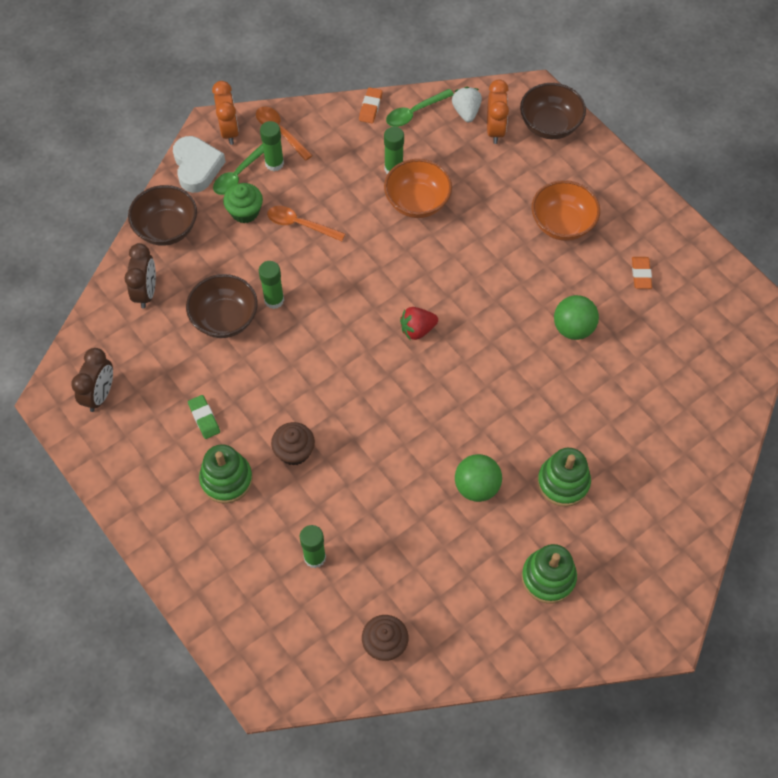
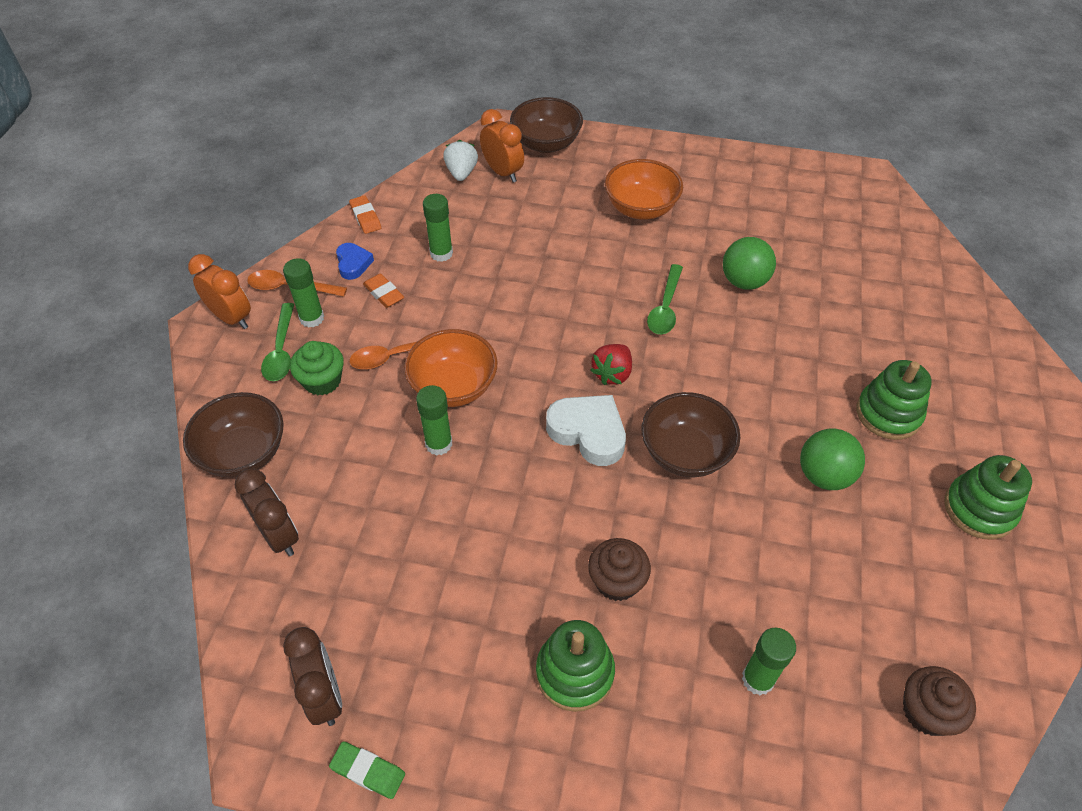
camera: 40 degrees left, 10 degrees down
(197, 167) = (225, 372): white heart -> white heart (588, 432)
(204, 418) = (481, 623): green eraser -> green eraser (368, 771)
(225, 319) = (402, 499): brown bowl -> brown bowl (685, 453)
(332, 139) = (353, 264): none -> blue heart
(414, 112) = (413, 199): green spoon -> green spoon (665, 308)
(417, 202) = (493, 267): orange bowl -> orange bowl (453, 387)
(466, 112) = (461, 173): white strawberry -> white strawberry turned 45 degrees clockwise
(641, 274) = (747, 207): orange eraser -> orange eraser (384, 293)

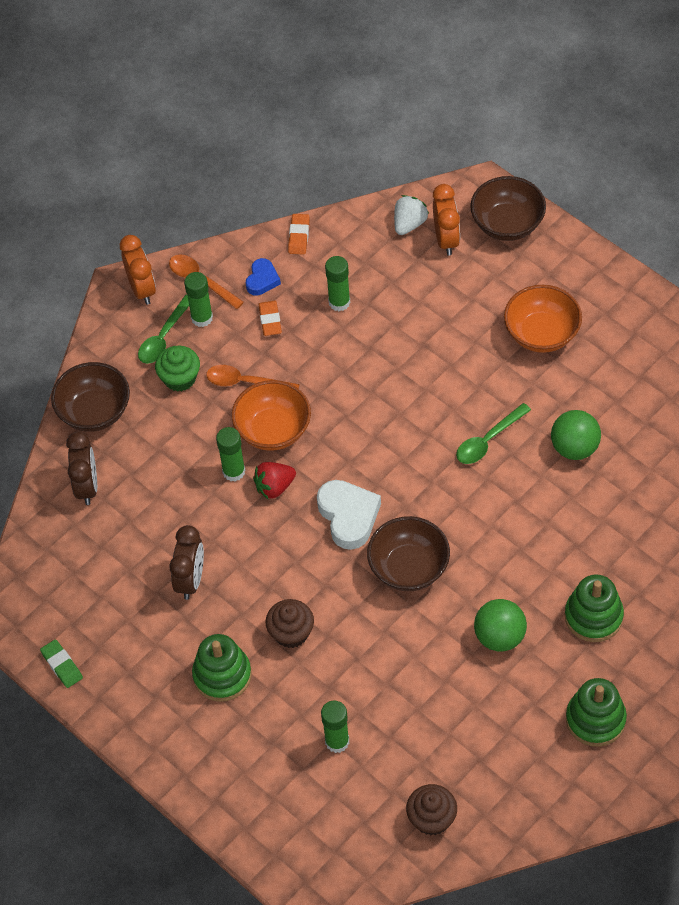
camera: 35 degrees right, 5 degrees up
(324, 695) = (60, 607): brown clock -> brown clock (190, 580)
(612, 374) = (401, 478): red strawberry -> red strawberry (274, 487)

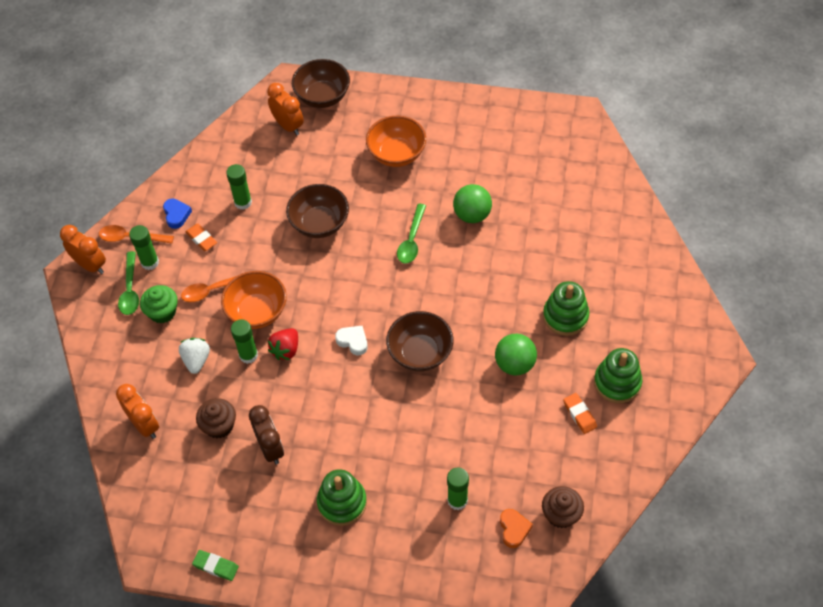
camera: 35 degrees left, 0 degrees up
(87, 486) = (145, 425): brown clock -> orange clock
(94, 412) = (113, 369): brown bowl -> brown bowl (319, 223)
(291, 633) = (370, 444): brown cupcake -> brown cupcake (219, 426)
(299, 236) = (182, 173): orange eraser -> orange eraser (579, 414)
(348, 516) = (353, 341): white heart -> white heart, size x0.58
(372, 804) = (514, 529): none -> orange heart
(409, 224) = (255, 128): white strawberry -> white strawberry (196, 360)

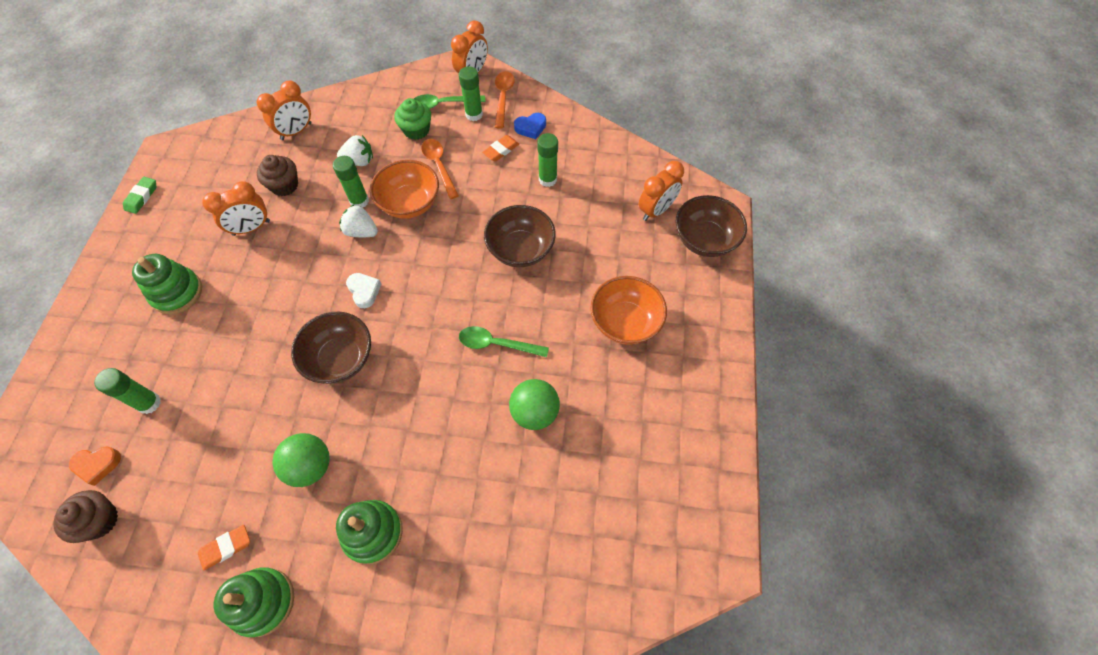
camera: 85 degrees right, 5 degrees up
(270, 448) = (251, 228): brown clock -> orange clock
(286, 350) = (361, 231): red strawberry -> white strawberry
(353, 341) = (364, 291): white heart -> white heart turned 60 degrees counterclockwise

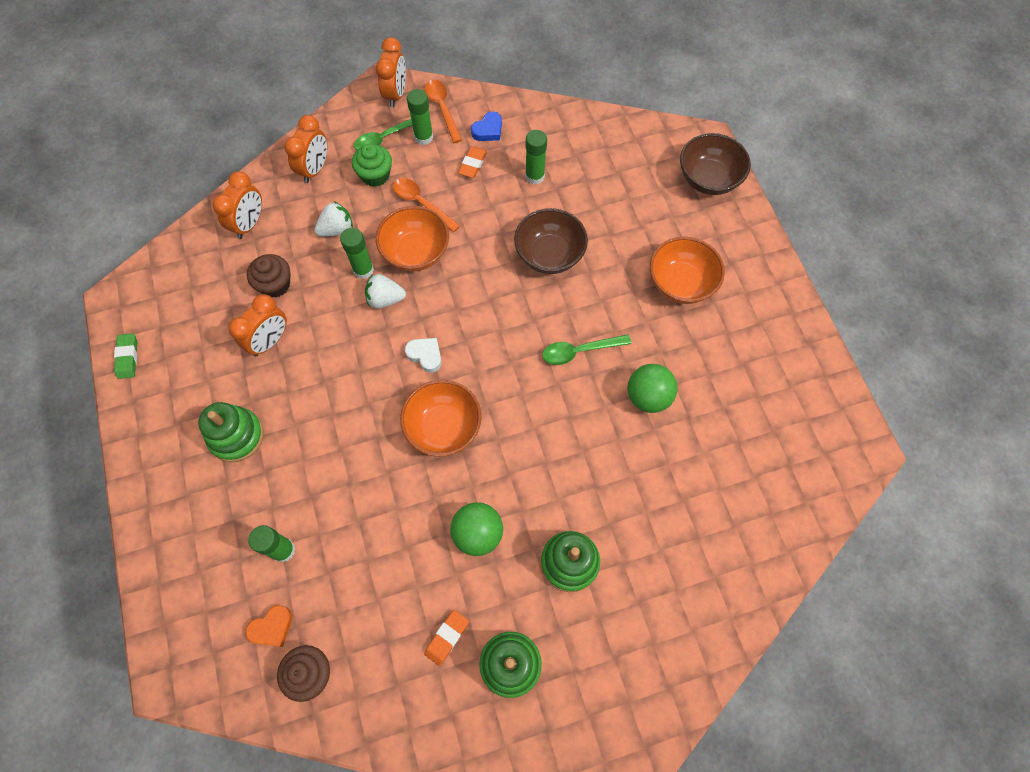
camera: 25 degrees left, 5 degrees up
(340, 359) = (443, 427): brown bowl -> orange bowl
(656, 210) = (651, 168): orange clock -> orange clock (315, 169)

